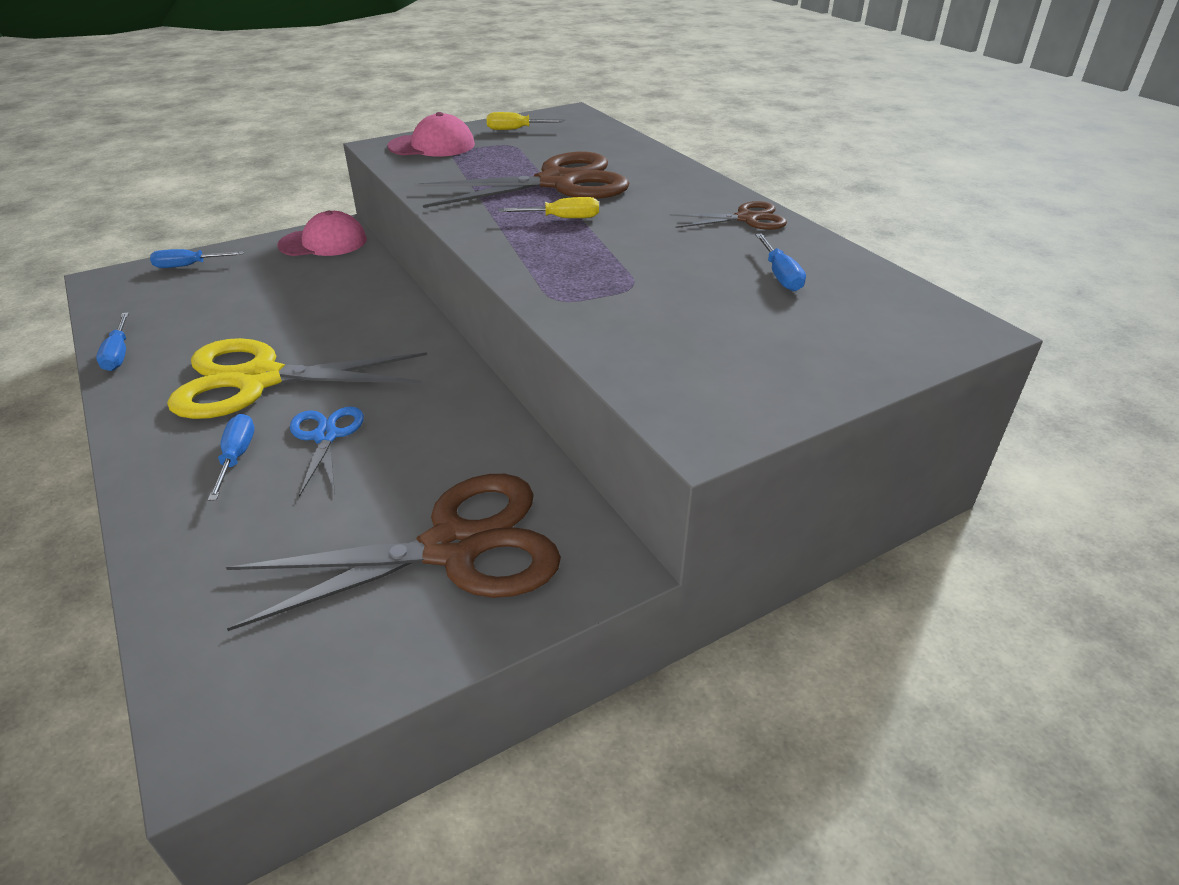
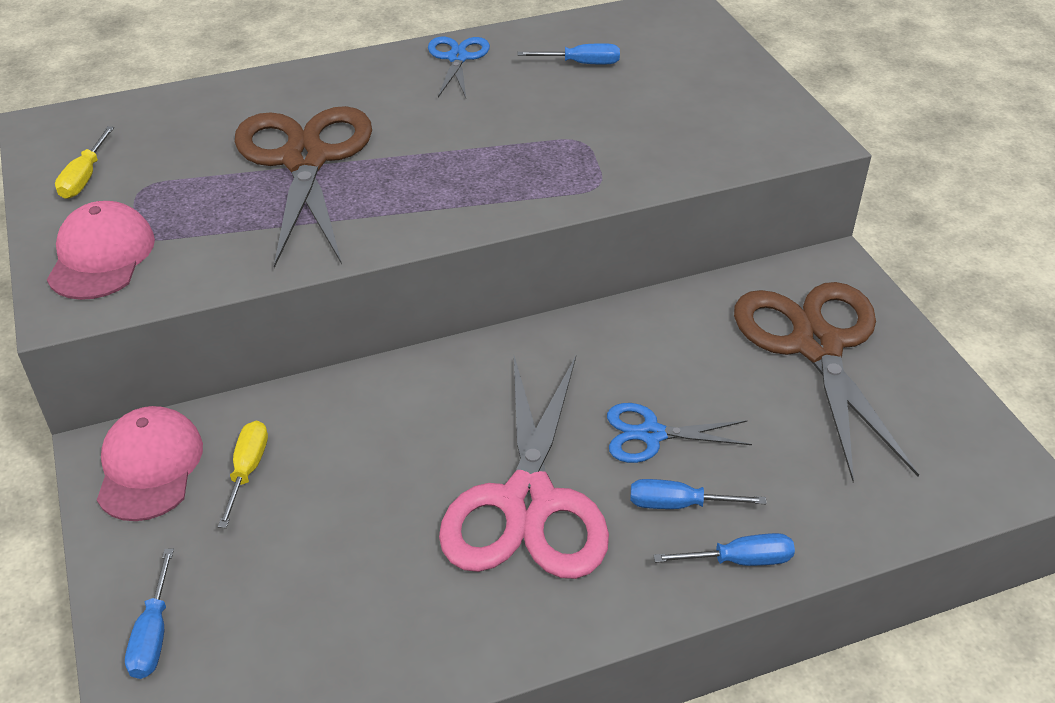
camera: 80 degrees left, 5 degrees up
(118, 354) = (425, 670): blue screwdriver -> blue screwdriver (740, 560)
(259, 380) = (528, 502): yellow scissors -> pink scissors
(563, 218) = (411, 165): yellow screwdriver -> yellow screwdriver (248, 469)
(746, 218) = (457, 58): brown scissors -> blue scissors

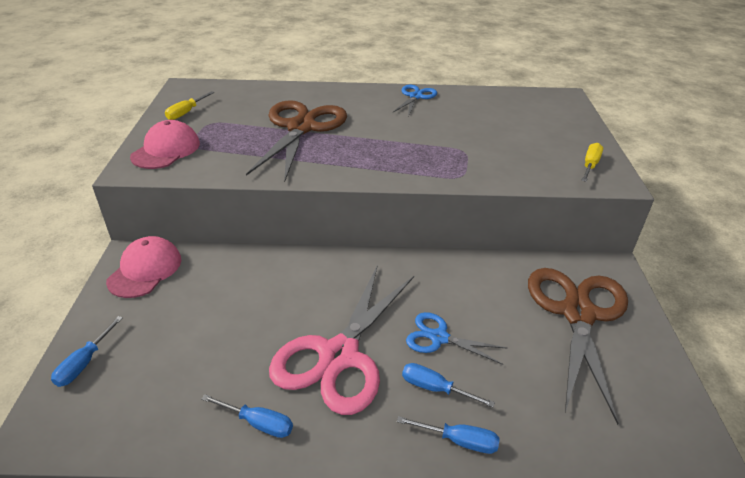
camera: 20 degrees right, 5 degrees down
(248, 469) = (193, 287): yellow screwdriver -> yellow screwdriver (590, 165)
(582, 63) = (486, 112): blue screwdriver -> blue screwdriver (259, 423)

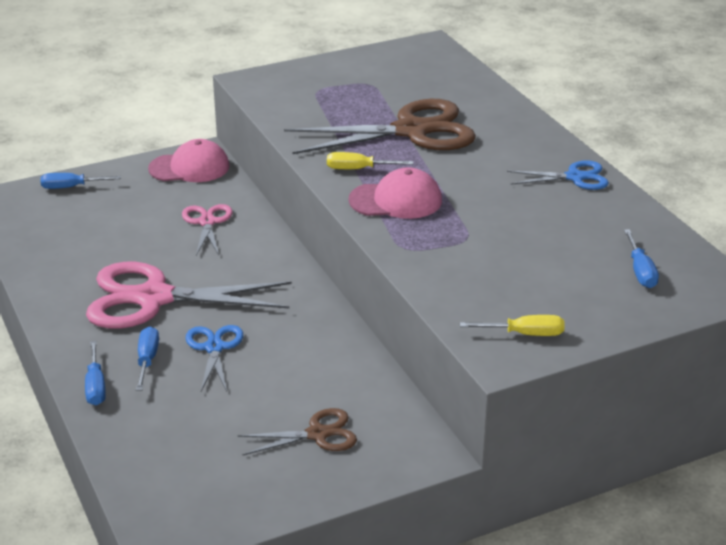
camera: 65 degrees right, 5 degrees down
(166, 150) = (296, 82): pink cap -> pink cap (396, 200)
(186, 113) = (374, 65): yellow screwdriver -> yellow screwdriver (358, 169)
(245, 286) = (207, 222): none -> pink scissors
(259, 423) = (59, 283): blue screwdriver -> blue screwdriver (640, 272)
(578, 314) = (317, 434): brown scissors -> brown scissors, size x0.50

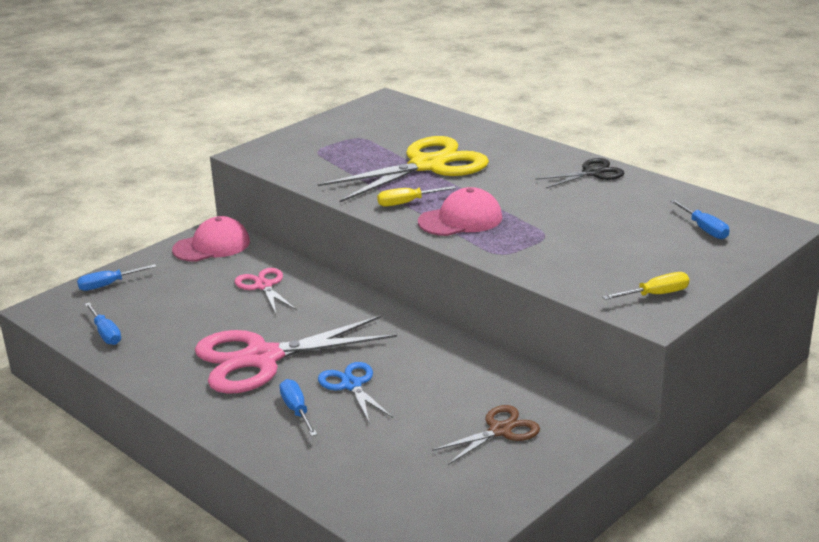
camera: 20 degrees left, 5 degrees down
(95, 386) = (264, 444): blue screwdriver -> blue screwdriver (106, 334)
(411, 131) = (427, 165): brown scissors -> yellow scissors
(575, 177) = (592, 173): blue scissors -> black scissors

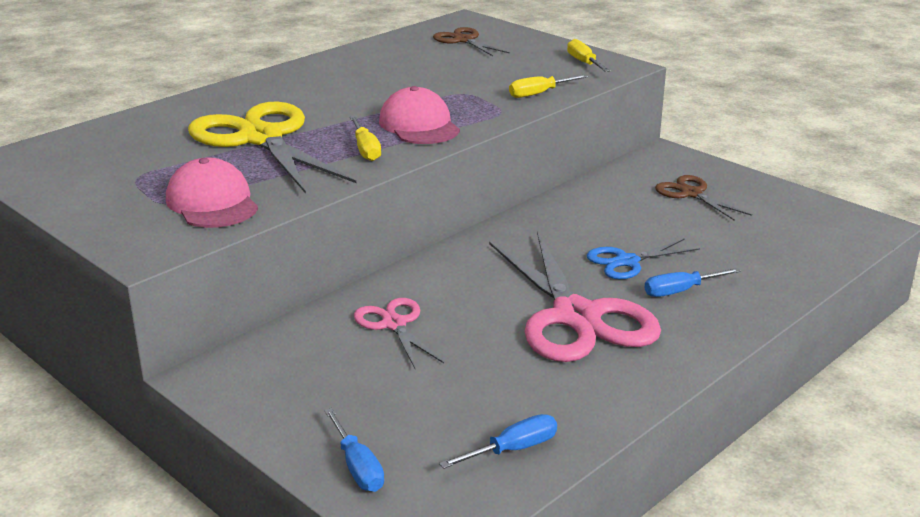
camera: 90 degrees left, 0 degrees up
(212, 246) = (254, 375): pink cap -> pink cap (212, 202)
(263, 286) = (394, 324): pink scissors -> pink scissors turned 90 degrees clockwise
(550, 270) = (538, 94): none -> yellow screwdriver
(592, 173) = (324, 69): black scissors -> none
(704, 229) = (463, 40): blue screwdriver -> brown scissors

